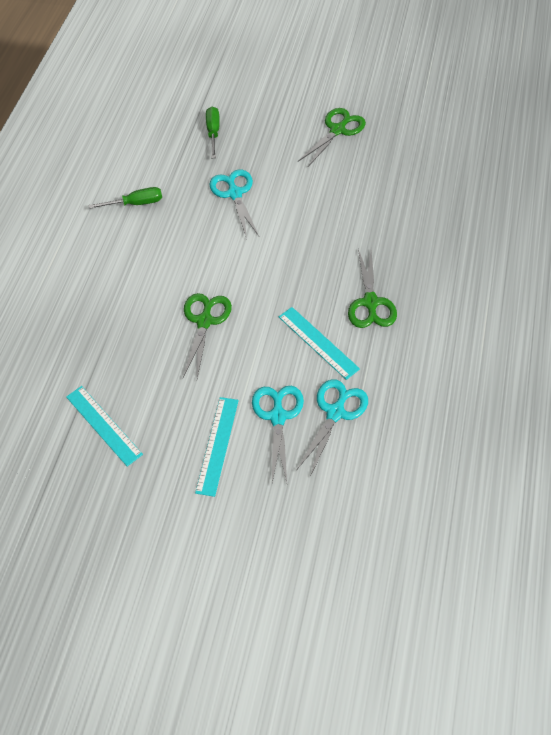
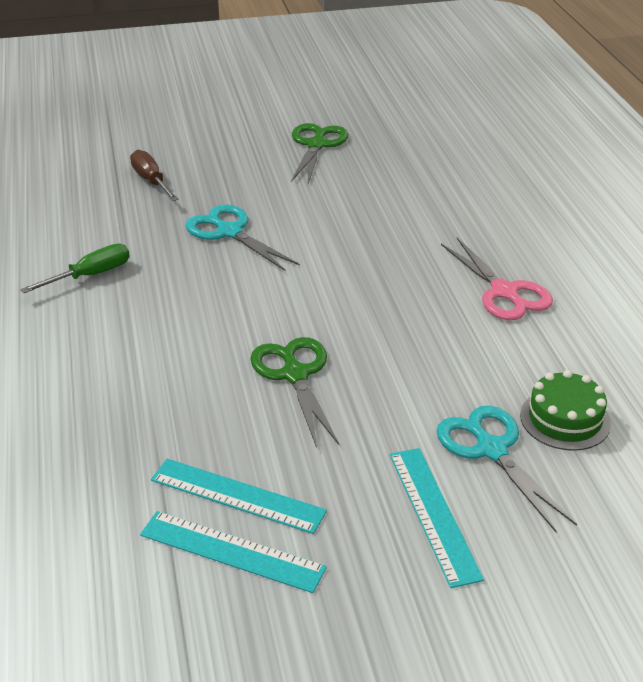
camera: 30 degrees left, 20 degrees down
(213, 132) = (151, 181): green screwdriver -> brown screwdriver
(318, 342) = (474, 351): turquoise ruler -> turquoise ruler (237, 495)
(335, 412) = (565, 419): turquoise scissors -> green cake
(370, 302) = (504, 292): green scissors -> pink scissors

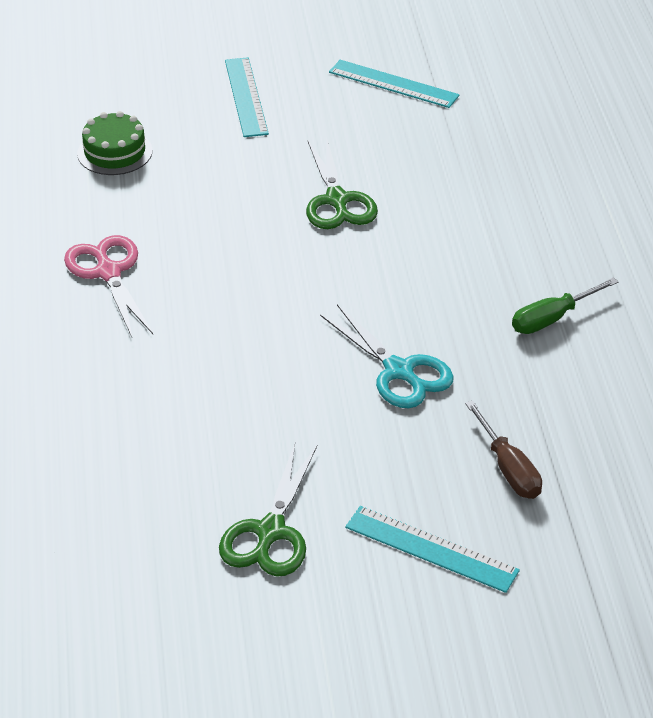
camera: 175 degrees left, 5 degrees up
(237, 495) = (389, 115): turquoise ruler -> turquoise ruler (431, 549)
(491, 450) = (185, 134): turquoise scissors -> none

